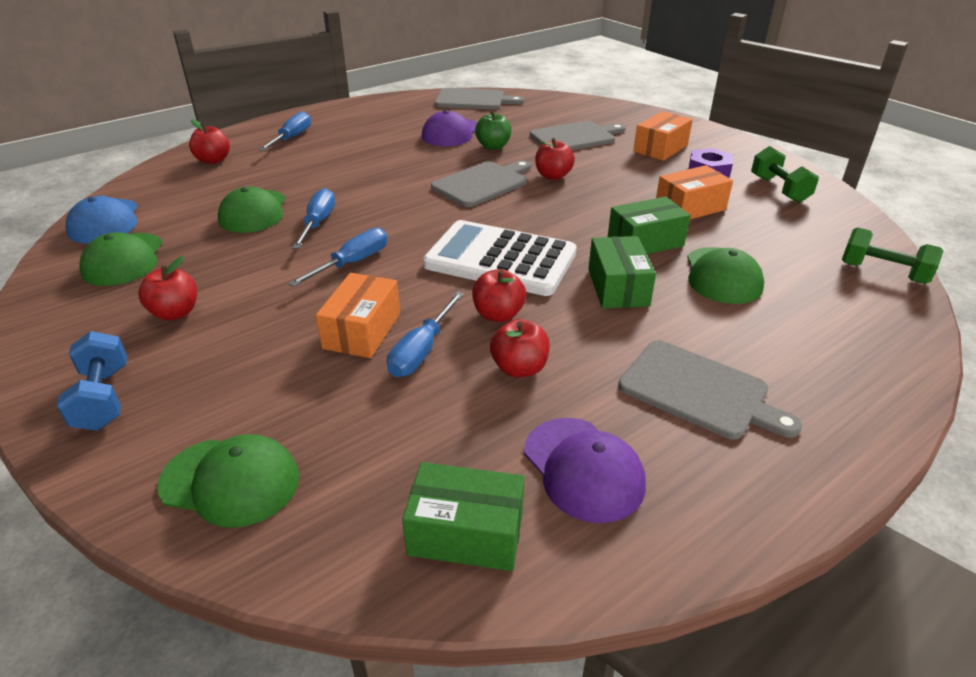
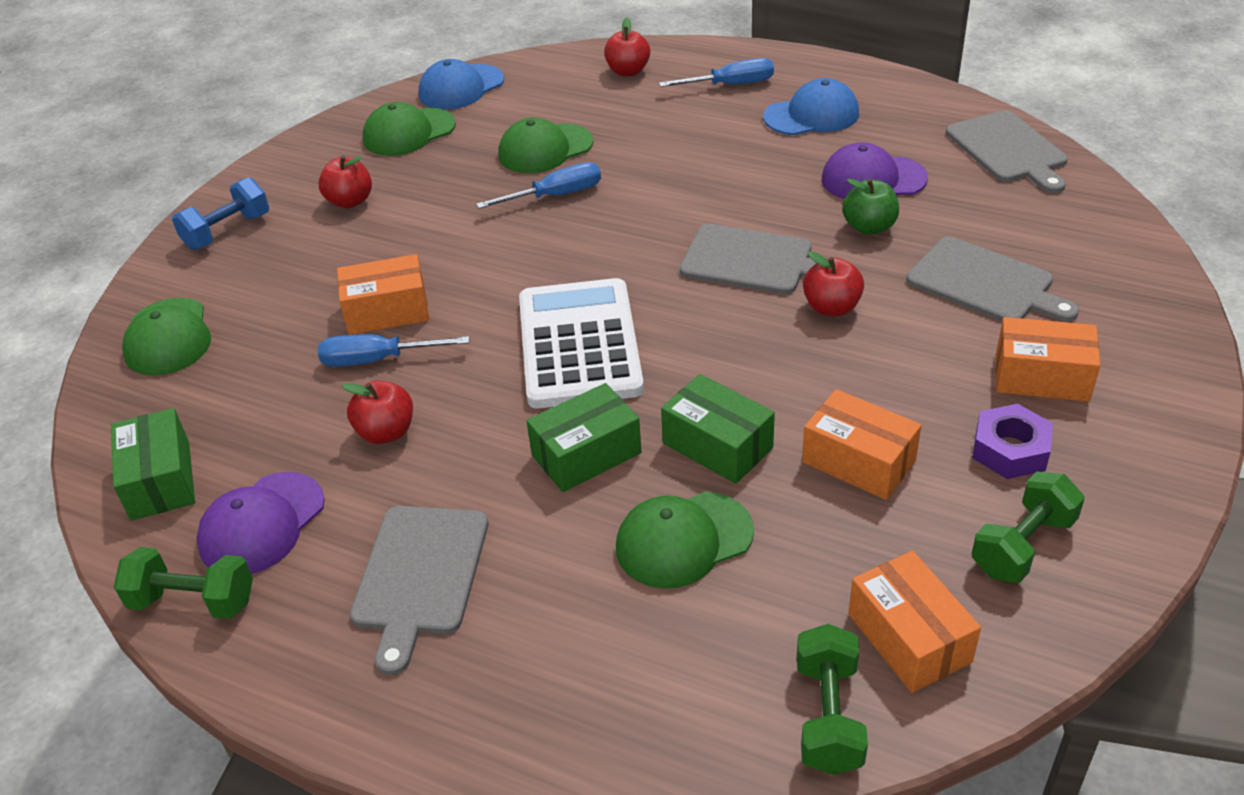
camera: 65 degrees right, 5 degrees up
(352, 263) = (496, 252): blue screwdriver -> none
(364, 128) = (811, 115): none -> blue cap
(498, 315) = (469, 384): red apple -> none
(661, 540) = (193, 601): none -> green dumbbell
(832, 235) = (909, 637): none -> orange box

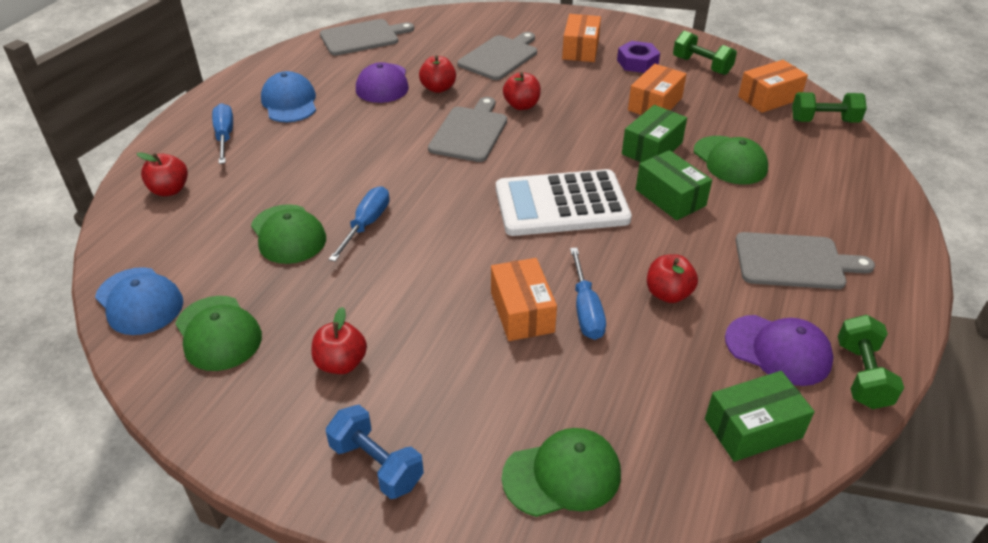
camera: 95 degrees left, 0 degrees up
(556, 195) = (366, 224): blue screwdriver -> blue screwdriver turned 45 degrees clockwise
(869, 227) = (438, 88): green apple -> red apple

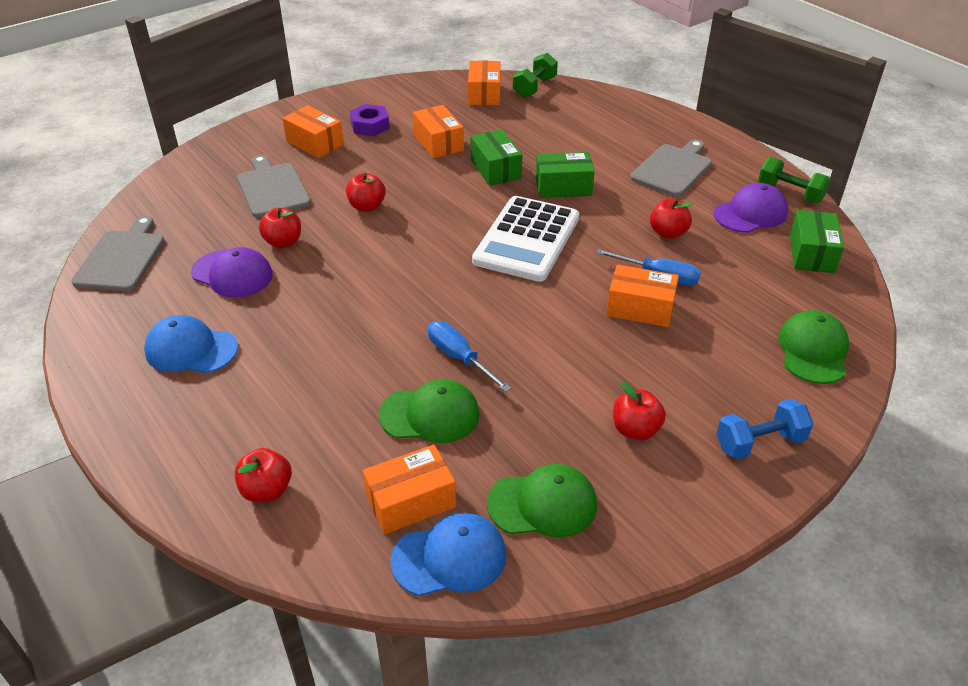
camera: 60 degrees left, 0 degrees up
(189, 260) = (411, 501): none -> orange box
(225, 136) = (204, 418): blue screwdriver -> none
(470, 132) = (377, 249): grey cutting board -> none
(701, 66) = (410, 101): green dumbbell -> none
(730, 160) = (543, 143): green cap -> none

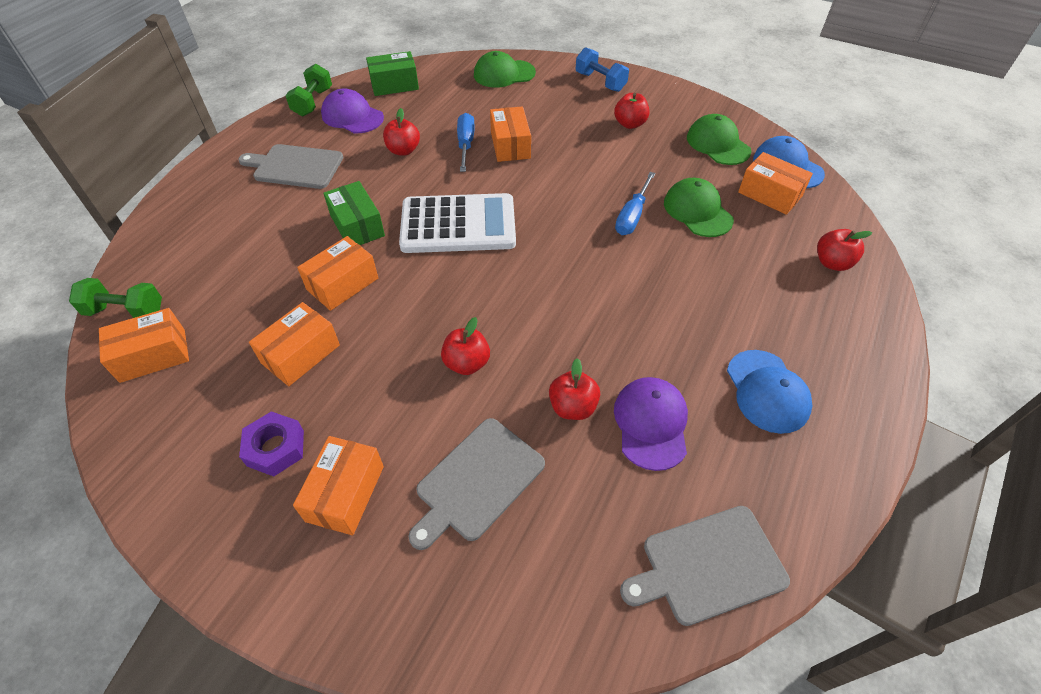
camera: 115 degrees left, 10 degrees up
(495, 169) = (342, 284): green box -> orange box

